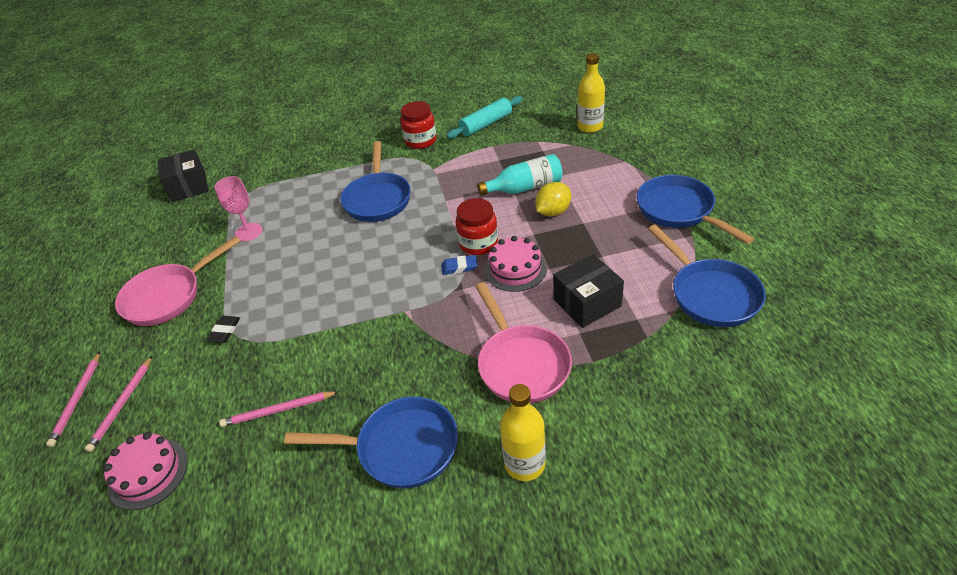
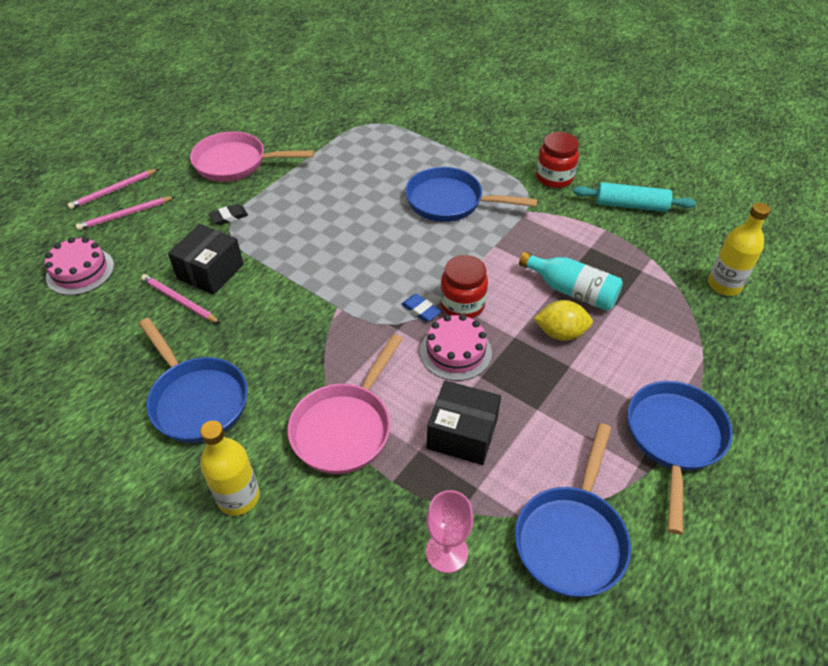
camera: 45 degrees right, 5 degrees up
(188, 187) = (352, 89): black box -> black box (210, 271)
(248, 232) = (337, 155): pink goblet -> pink goblet (447, 552)
(377, 199) = (450, 202): blue pan -> blue pan turned 60 degrees clockwise

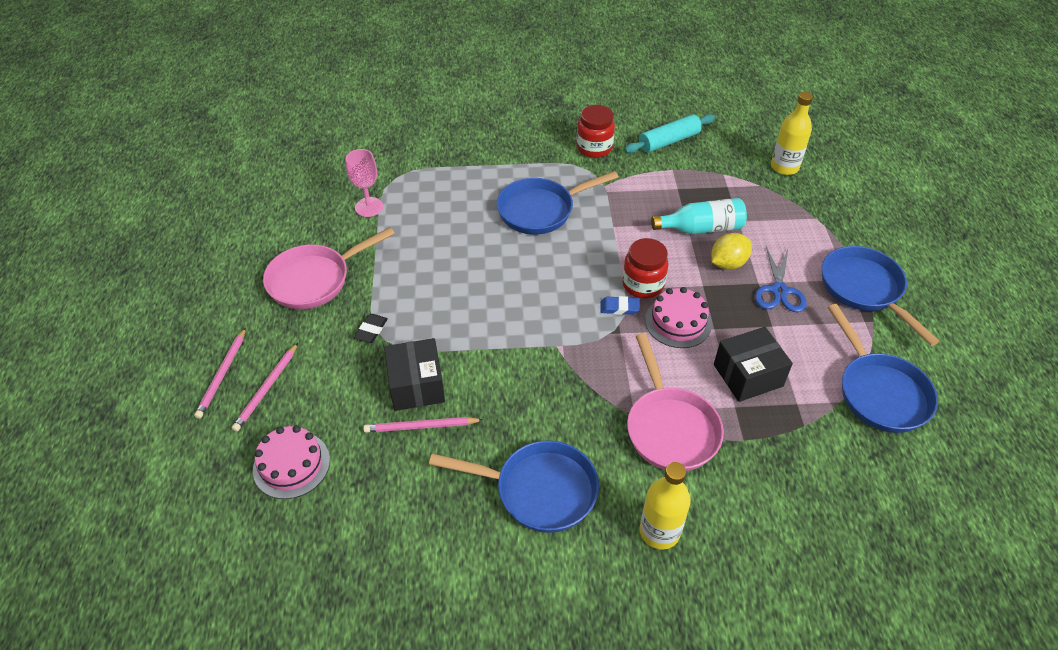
camera: 40 degrees left, 0 degrees up
(447, 552) = (826, 457): pink goblet -> pink goblet (369, 207)
(581, 385) = (779, 291): none -> blue scissors

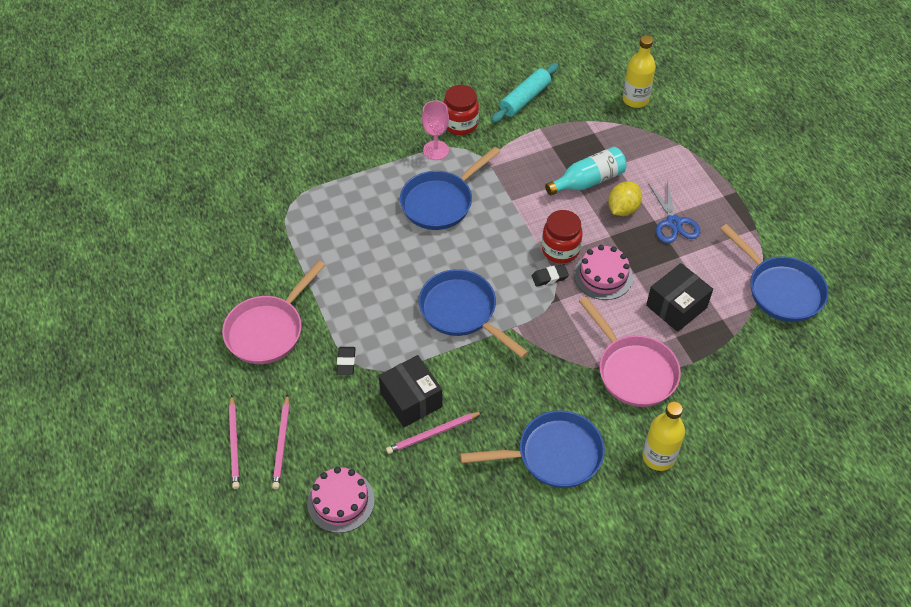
camera: 20 degrees left, 5 degrees up
(369, 207) = (280, 243): pink goblet -> pink goblet (436, 150)
(619, 308) = (549, 277): blue eraser -> black eraser
(864, 289) = (740, 201): blue pan -> blue pan (462, 312)

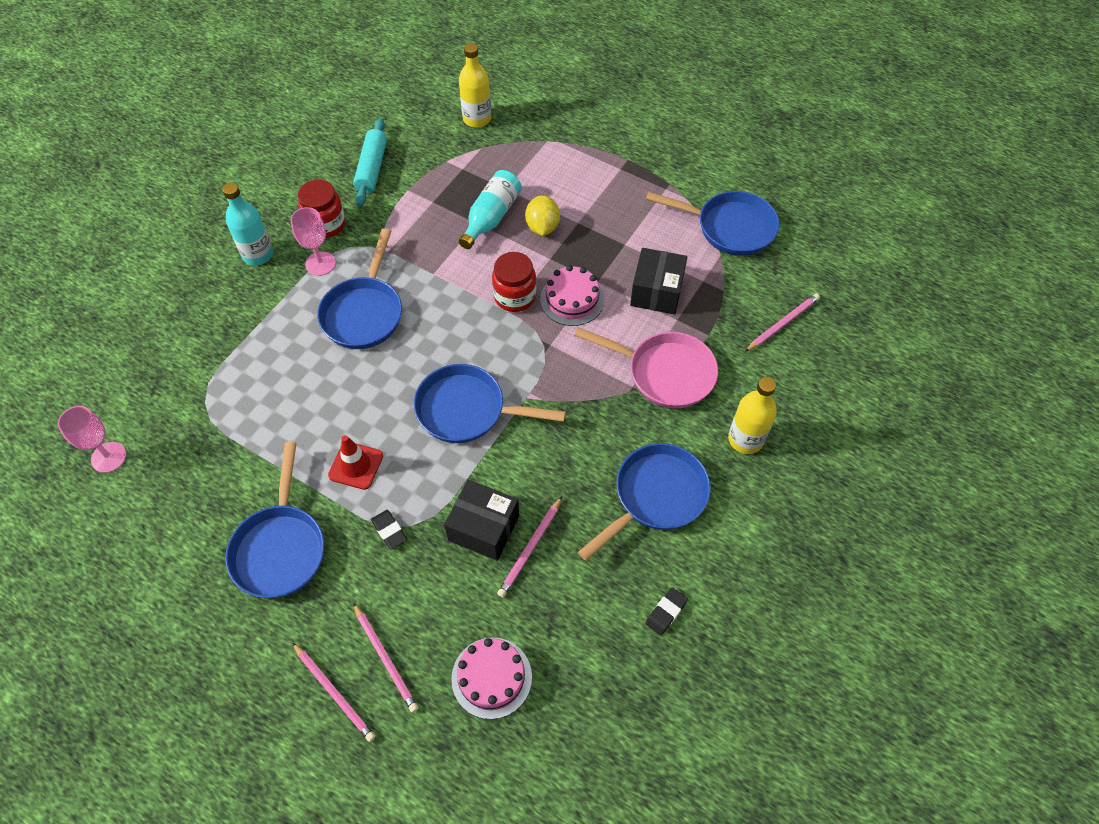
camera: 35 degrees left, 5 degrees up
(206, 207) = (108, 457): none -> pink goblet
(268, 330) = (280, 548): pink pan -> blue pan
(356, 305) = (356, 465): none -> red traffic cone
(397, 121) = (258, 254): none -> turquoise bottle
(549, 277) = (525, 328): black eraser -> black eraser (666, 612)
(673, 223) = (596, 216): blue scissors -> none
(764, 389) = (782, 323): none -> pink pencil

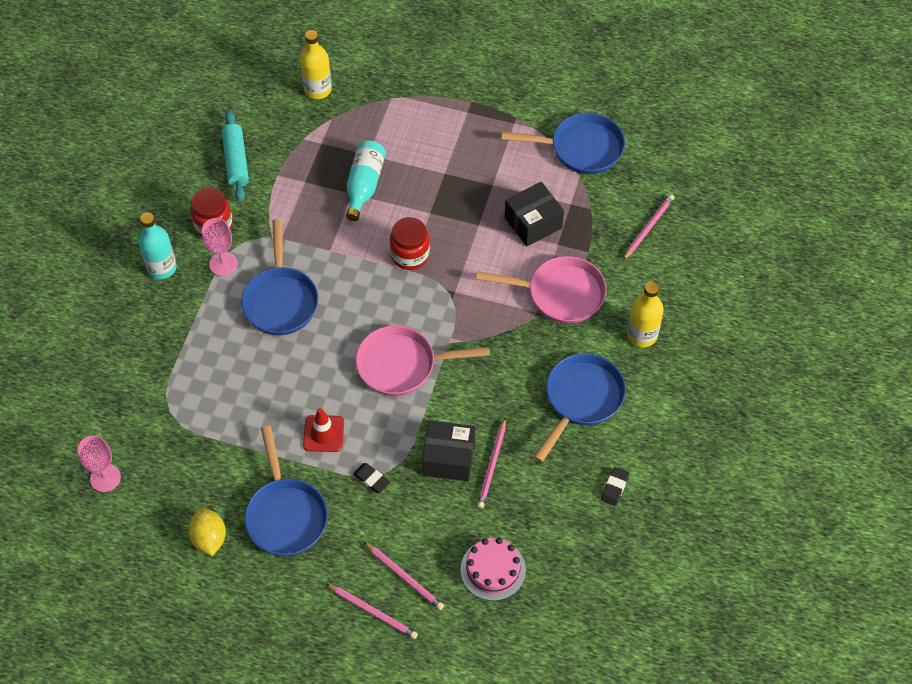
camera: 15 degrees left, 0 degrees up
(467, 410) = (402, 365): blue pan -> pink pan
(542, 227) = (414, 184): yellow lemon -> yellow lemon (209, 538)
(572, 299) = (461, 246): pink cake -> none
(656, 292) = (533, 223): black box -> black box turned 60 degrees clockwise

